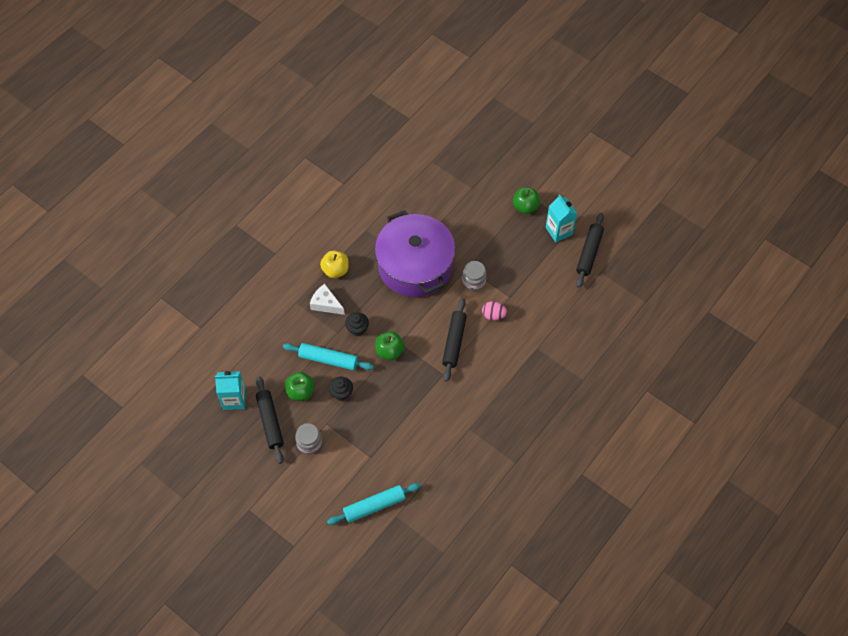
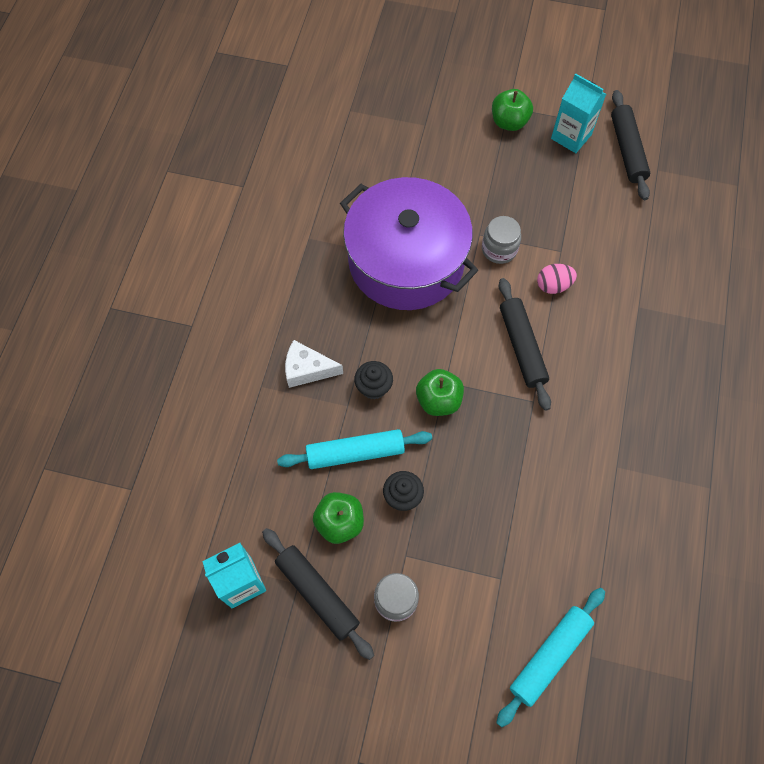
camera: 25 degrees left, 5 degrees up
(335, 270) = (295, 314): yellow apple -> none

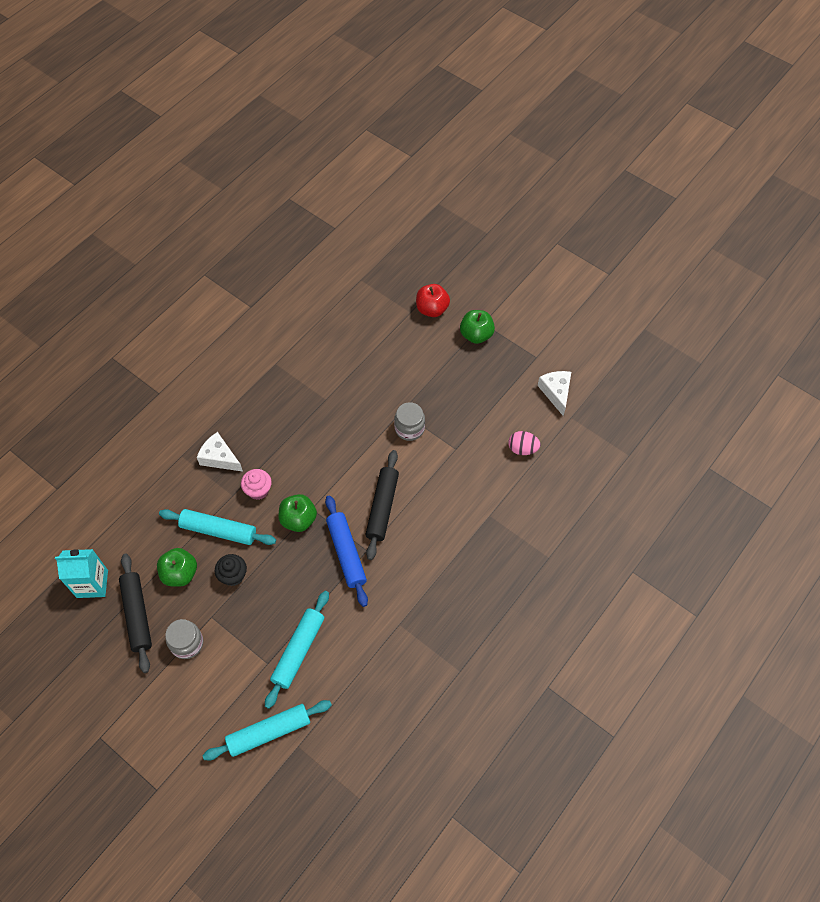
camera: 25 degrees right, 5 degrees down
(373, 387) = (258, 490): black cupcake -> pink cupcake
(406, 260) = (336, 409): purple pot -> none
(446, 113) = (432, 309): none -> red apple
(513, 414) = (346, 553): none -> blue rolling pin
(527, 548) = (298, 651): none -> turquoise rolling pin
(553, 285) = (434, 472): pink egg -> pink egg (522, 449)
(571, 136) = (518, 365): turquoise carton -> none
(627, 150) = (556, 392): black rolling pin -> white cheese

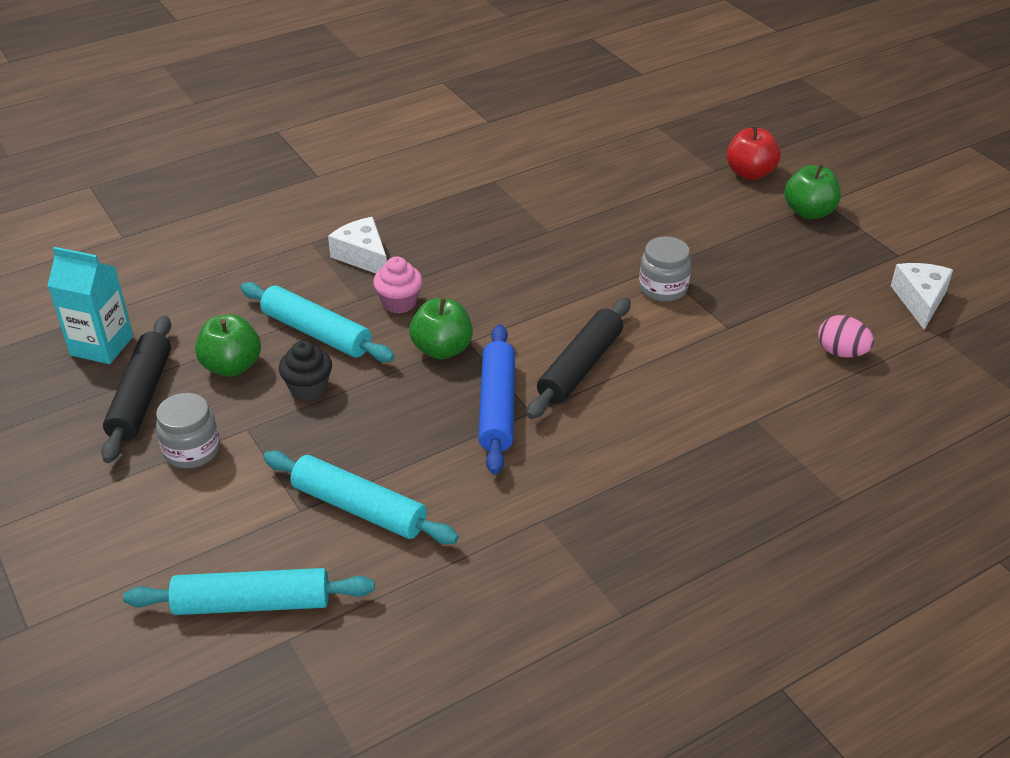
camera: 20 degrees right, 20 degrees down
(298, 651) = (359, 508): turquoise rolling pin -> turquoise rolling pin turned 75 degrees clockwise

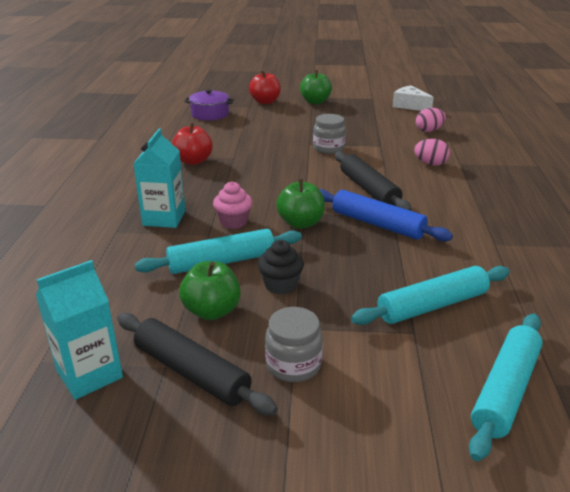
camera: 55 degrees left, 10 degrees down
(363, 256) = (164, 218): white cheese -> turquoise carton
(507, 209) = (193, 161): none -> red apple
(650, 154) = (210, 114): none -> purple pot
(720, 393) = (430, 164): none -> pink egg

